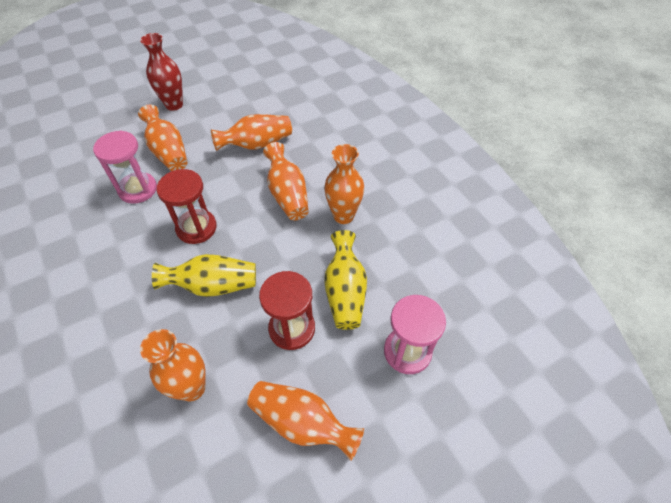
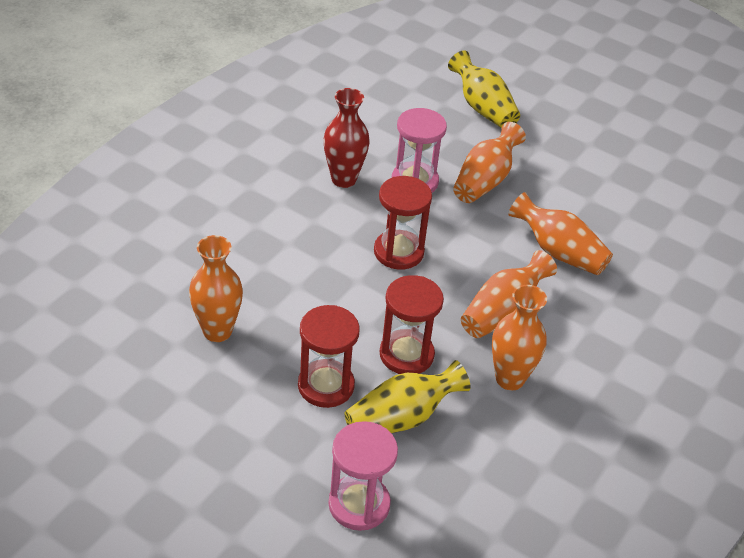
camera: 60 degrees right, 10 degrees down
(174, 105) = (559, 151): red vase -> red vase (343, 179)
(213, 285) = (336, 298): yellow vase -> yellow vase (482, 108)
(292, 264) = (406, 354): none -> red hourglass
(302, 423) = (227, 434): orange vase -> none

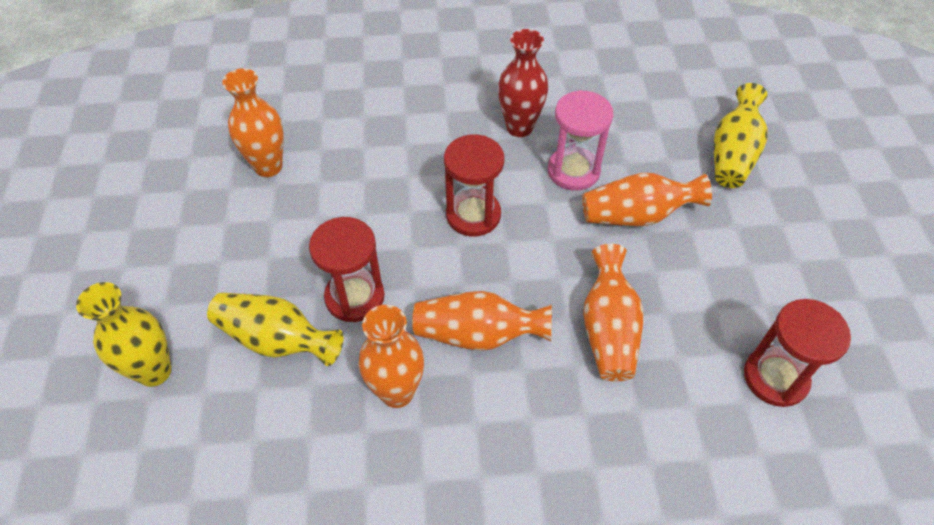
camera: 55 degrees right, 10 degrees up
(326, 386) = (269, 266): red hourglass -> red hourglass (775, 377)
(359, 504) = (154, 371): pink hourglass -> yellow vase

